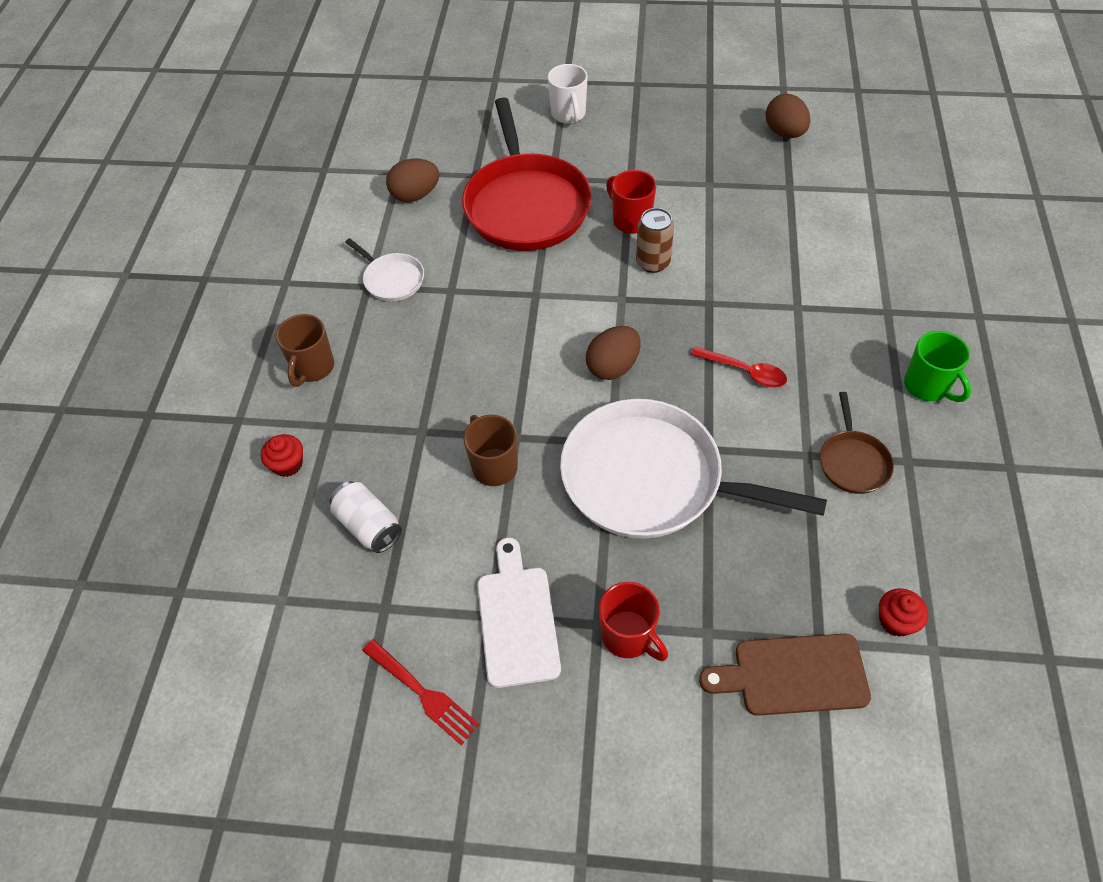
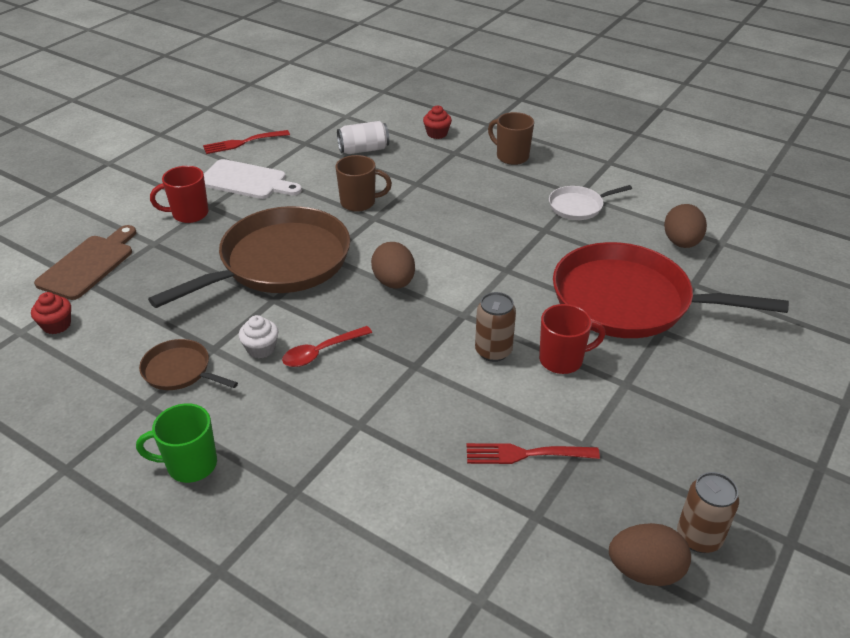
camera: 115 degrees right, 15 degrees down
(568, 114) = (772, 381): white mug -> none
(650, 479) = (279, 262): white pan -> brown pan
(739, 118) = (699, 537): none -> brown can
(743, 208) = (526, 454): none -> red fork
(777, 417) = (261, 349): none -> white cupcake

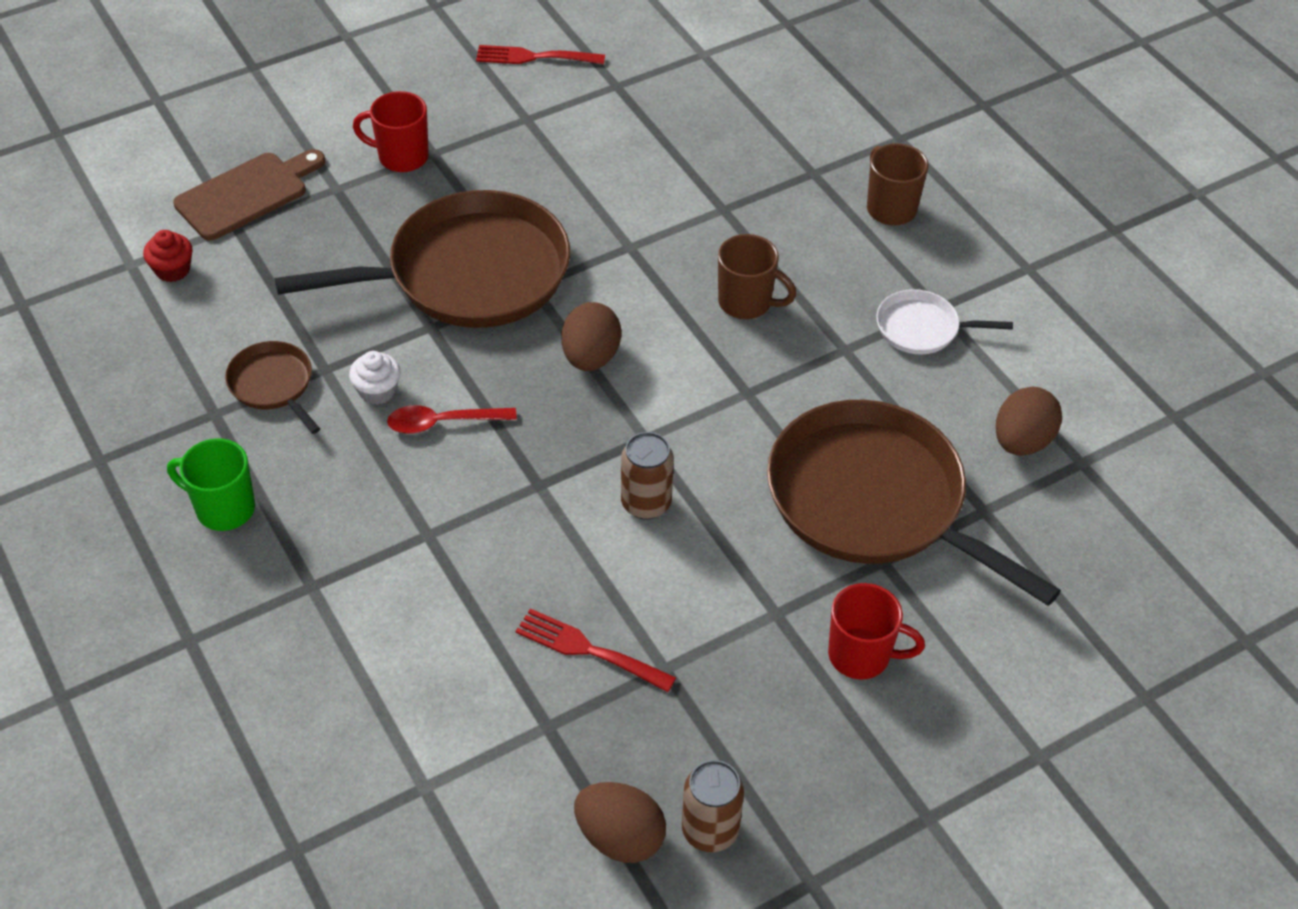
camera: 25 degrees right, 10 degrees up
(246, 181) = (502, 126): white cutting board -> none
(359, 203) = (626, 215): brown mug -> brown mug (746, 303)
(363, 150) = (689, 124): white can -> none
(437, 134) = (811, 130): red cupcake -> none
(562, 360) = (722, 549): red mug -> red mug (861, 655)
(628, 301) = (873, 501): red pan -> brown pan

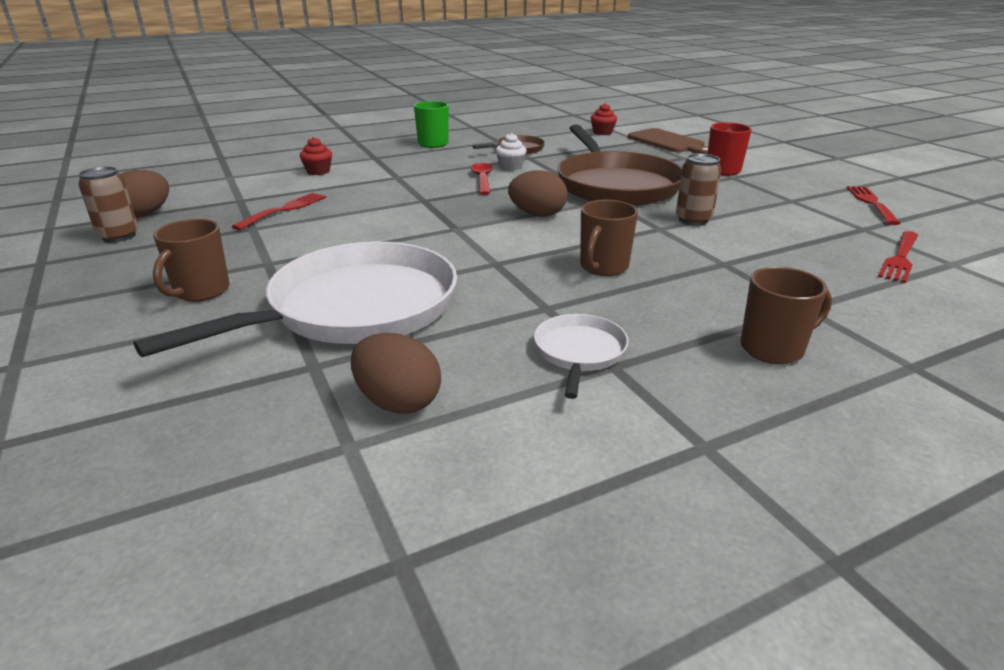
camera: 95 degrees right, 20 degrees down
(395, 654) = (318, 171): none -> red cupcake
(646, 503) = (394, 227): brown can -> brown can (693, 220)
(694, 83) = (900, 258): none -> red fork
(861, 655) = (201, 292): red mug -> brown mug
(873, 501) = (355, 308): brown pan -> white pan

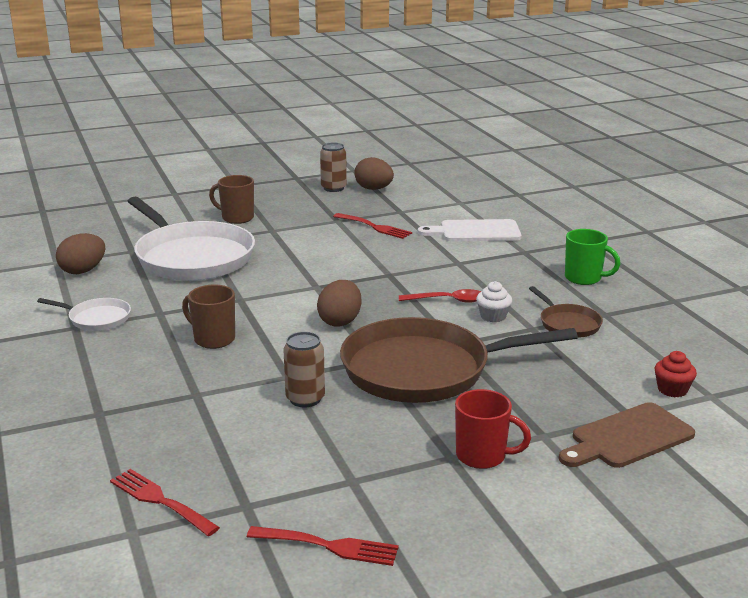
camera: 95 degrees right, 5 degrees down
(318, 171) = (475, 231): red cupcake -> white cutting board
(773, 349) = (55, 384): brown mug -> none

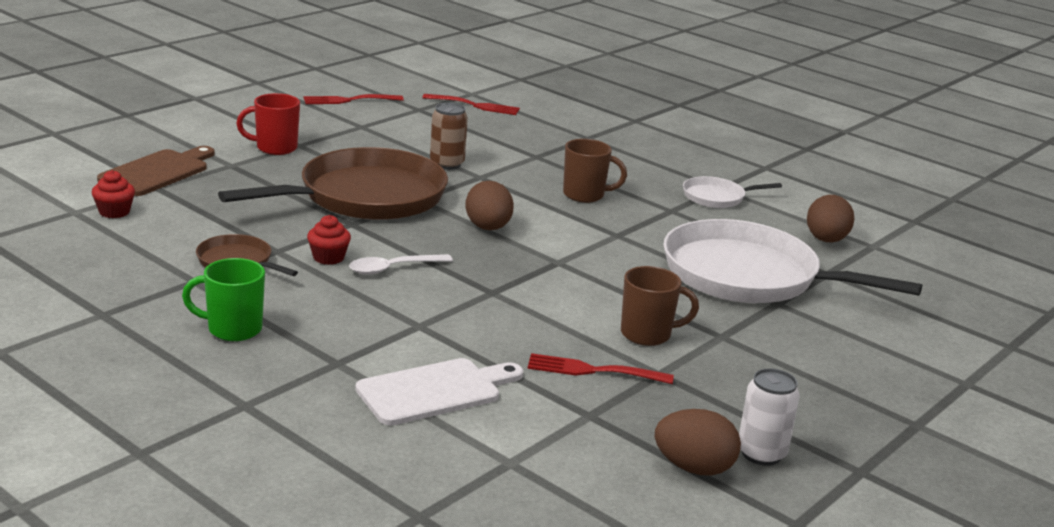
camera: 150 degrees right, 0 degrees up
(236, 218) = (800, 349): brown mug -> brown mug (647, 334)
(333, 188) = (761, 454): brown can -> white can
(448, 300) = (393, 268): red spoon -> white spoon
(493, 316) = (328, 257): white cupcake -> red cupcake

